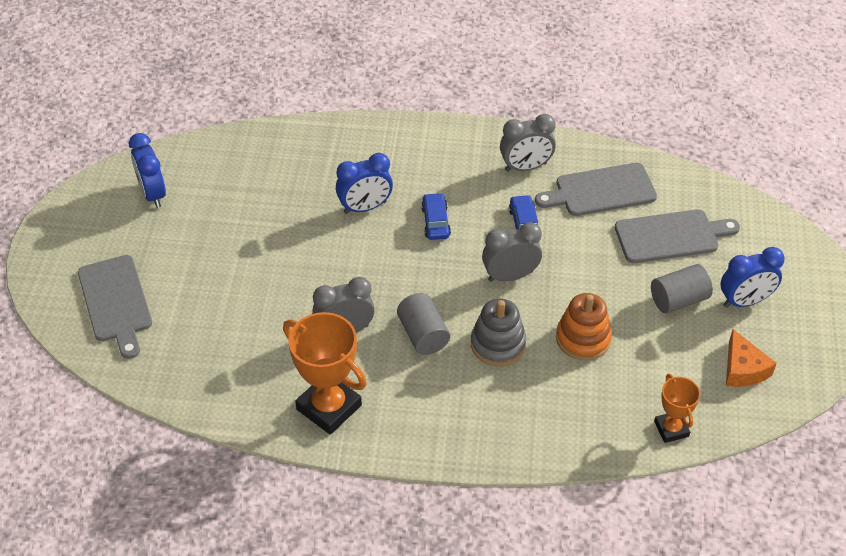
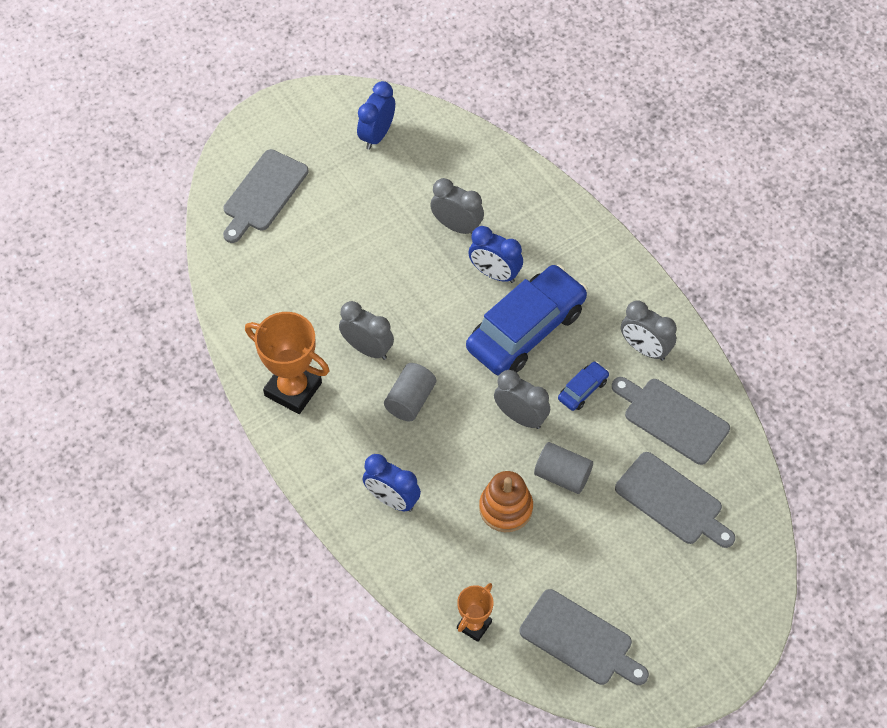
camera: 50 degrees right, 10 degrees up
(296, 201) = (457, 226): none -> grey clock
(329, 407) = (293, 389): orange trophy -> orange trophy turned 60 degrees counterclockwise
(435, 222) = (526, 329): blue car -> blue car, size x2.34
(498, 344) = (447, 455): grey stacking toy -> none
(678, 300) = (608, 549): grey cylinder -> grey cylinder (562, 475)
(743, 369) = (580, 640): orange cheese -> grey cutting board
(744, 301) = (653, 598): blue clock -> blue clock (392, 499)

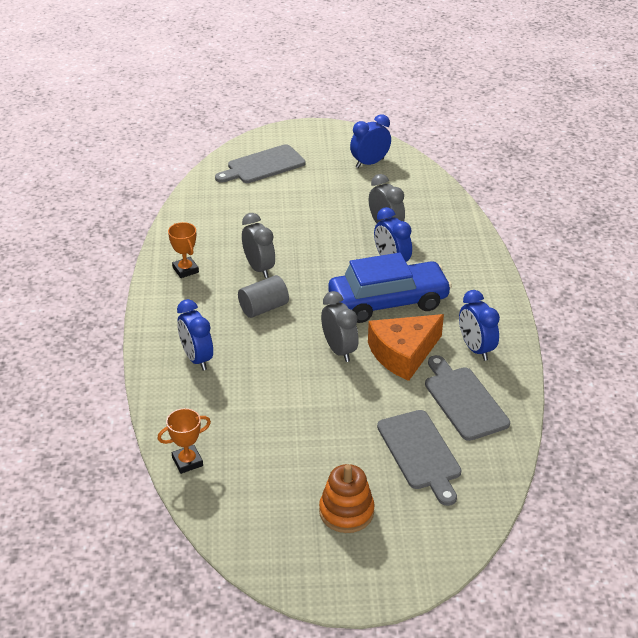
camera: 30 degrees right, 20 degrees down
(293, 389) = (185, 270): orange trophy -> orange trophy, size x0.56
(505, 508) = (278, 400): orange stacking toy -> orange stacking toy (346, 512)
(562, 475) = (341, 398): grey cylinder -> none
(580, 640) = (264, 511): grey cutting board -> none
(583, 390) = (403, 353): blue car -> orange cheese
(645, 349) = (476, 349): grey clock -> blue clock

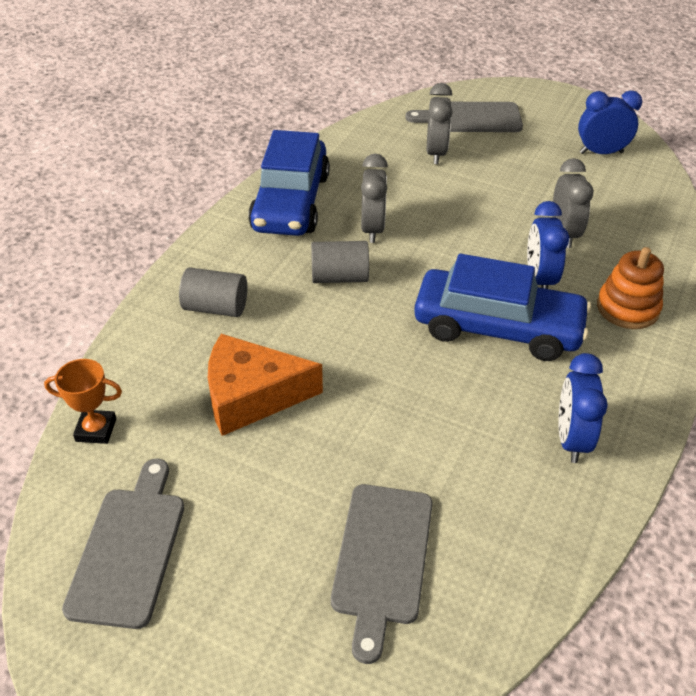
camera: 30 degrees right, 5 degrees up
(185, 270) = (291, 202): orange trophy -> blue car
(197, 358) = (215, 307): blue clock -> grey cylinder
(339, 350) = (387, 365): grey clock -> grey clock (436, 153)
(346, 512) = (218, 597): orange stacking toy -> orange stacking toy (627, 308)
(403, 353) = (466, 404): orange cheese -> orange cheese (251, 396)
(463, 400) = (500, 508): grey cutting board -> grey cutting board (129, 549)

